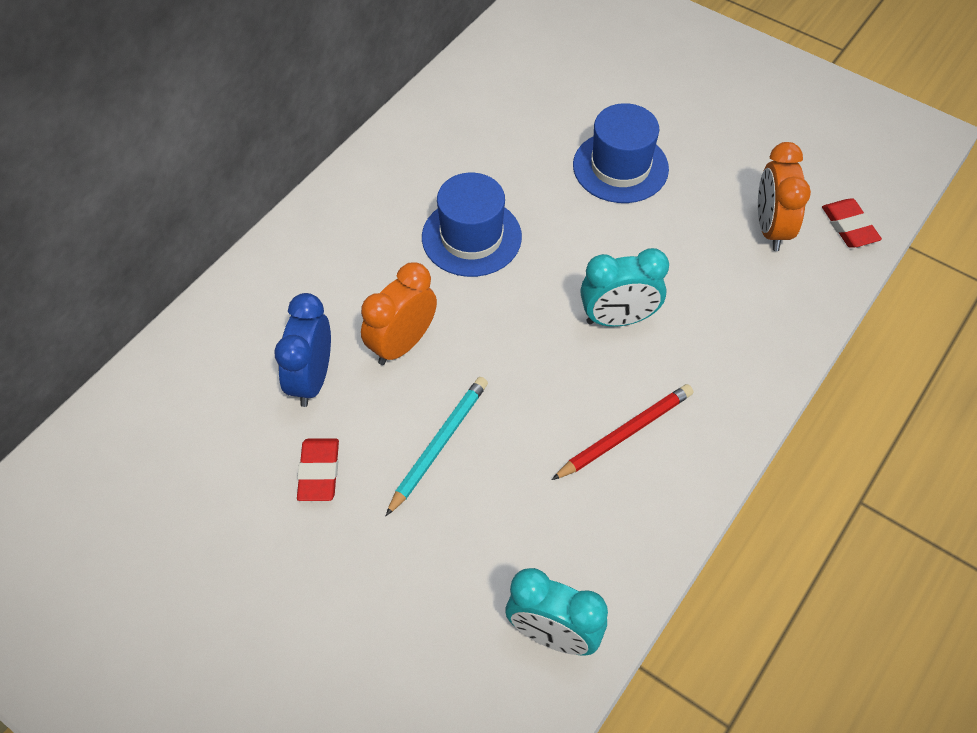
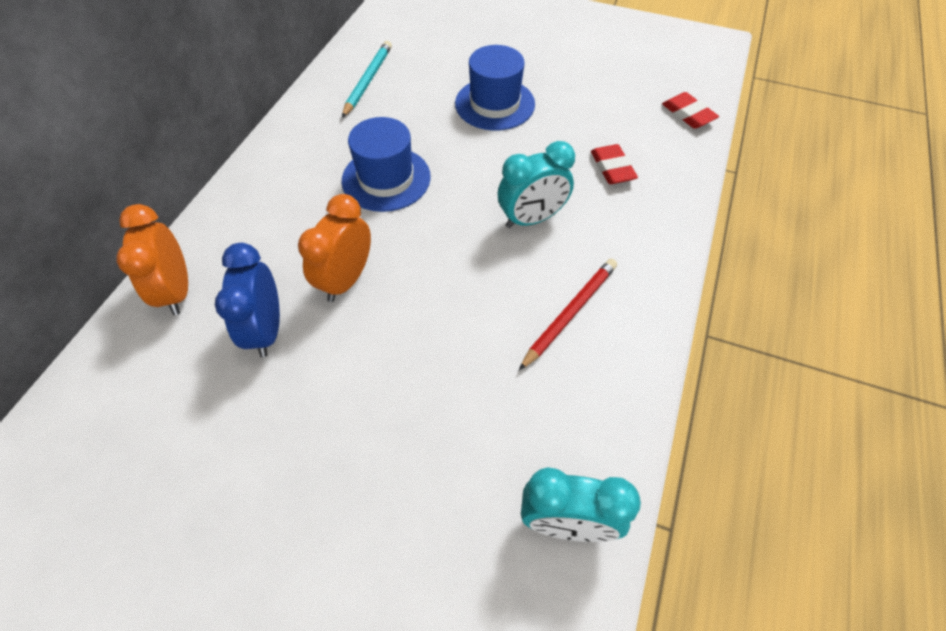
camera: 15 degrees left, 0 degrees up
(319, 472) = (292, 417): red eraser -> red eraser (612, 168)
(439, 445) = (403, 363): turquoise pencil -> turquoise pencil (368, 81)
(771, 228) = (629, 126): orange clock -> orange clock (177, 291)

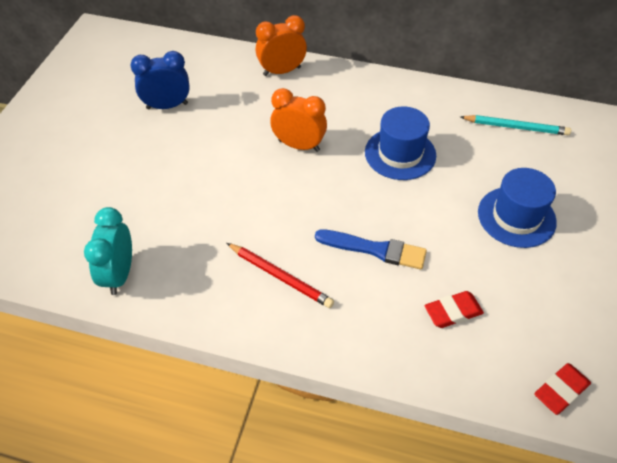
camera: 85 degrees right, 5 degrees down
(267, 330) = (256, 115): blue clock -> blue clock (167, 106)
(531, 219) = (375, 249): turquoise clock -> blue brush

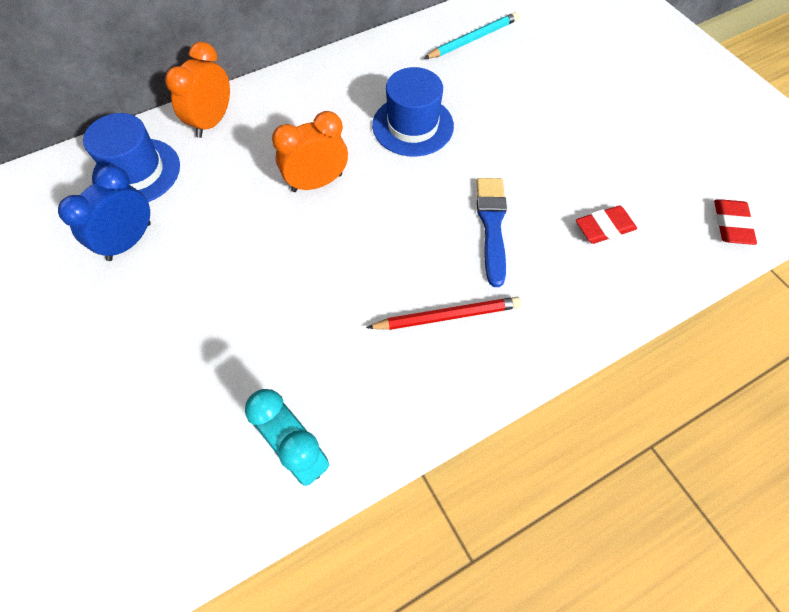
camera: 45 degrees left, 10 degrees up
(375, 249) = (492, 225): blue brush -> blue brush turned 60 degrees counterclockwise
(453, 312) = (604, 228): red eraser -> red eraser turned 45 degrees clockwise
(516, 217) = (557, 114): blue hat -> blue hat (136, 172)

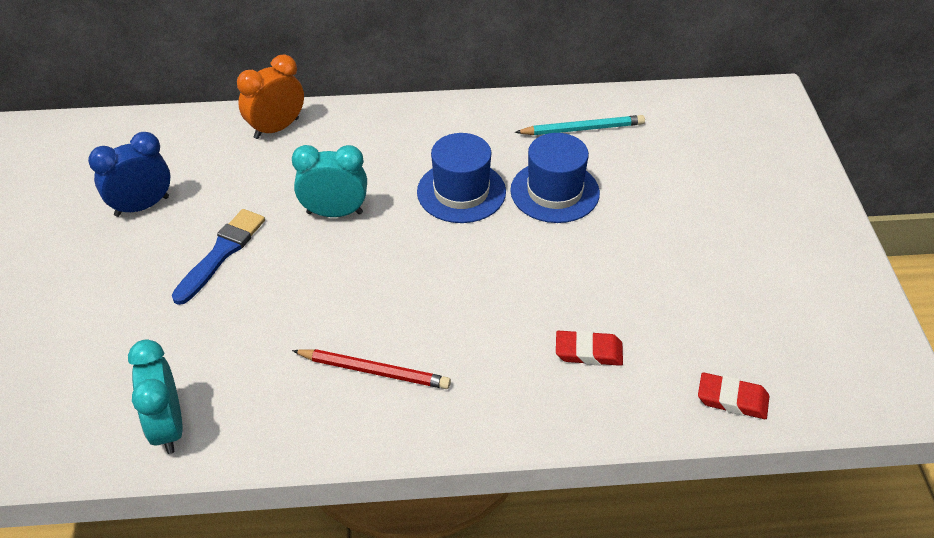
camera: 25 degrees right, 15 degrees down
(136, 172) = (184, 150): blue hat -> blue hat (554, 192)
(317, 183) = (334, 213): orange clock -> turquoise clock
(492, 225) = (474, 308): blue brush -> blue brush (221, 253)
(731, 225) = (732, 399): red eraser -> red eraser turned 75 degrees clockwise

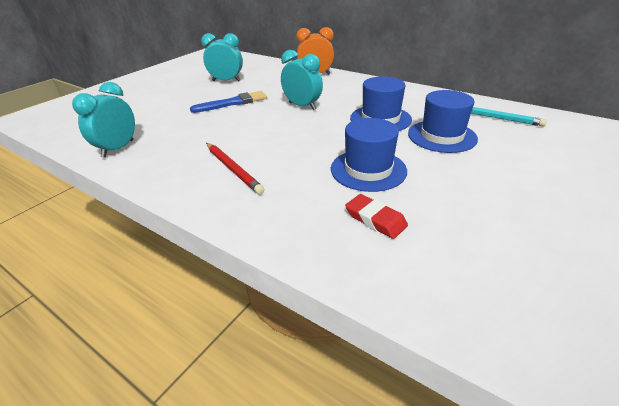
camera: 40 degrees right, 10 degrees down
(142, 206) = (226, 81): blue clock -> turquoise clock
(524, 288) = (368, 170): none -> blue hat
(732, 399) = (476, 314): red eraser -> none

